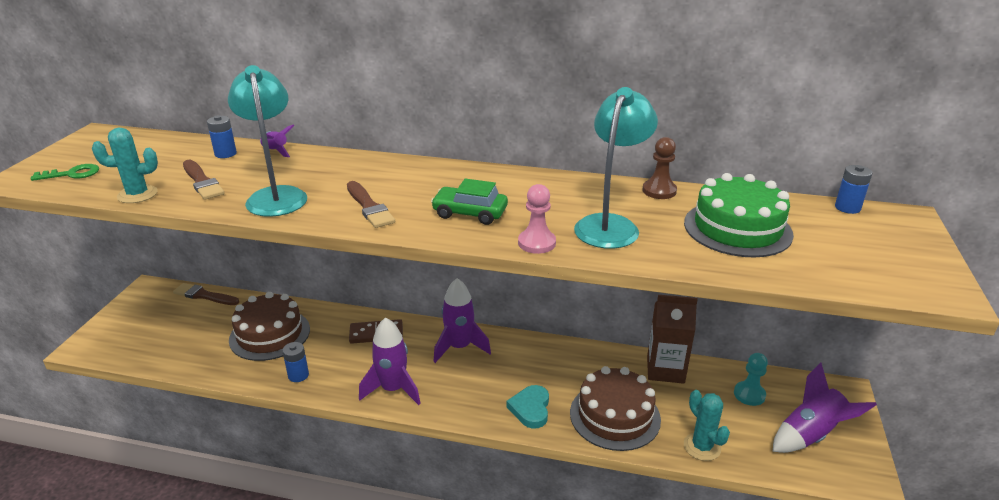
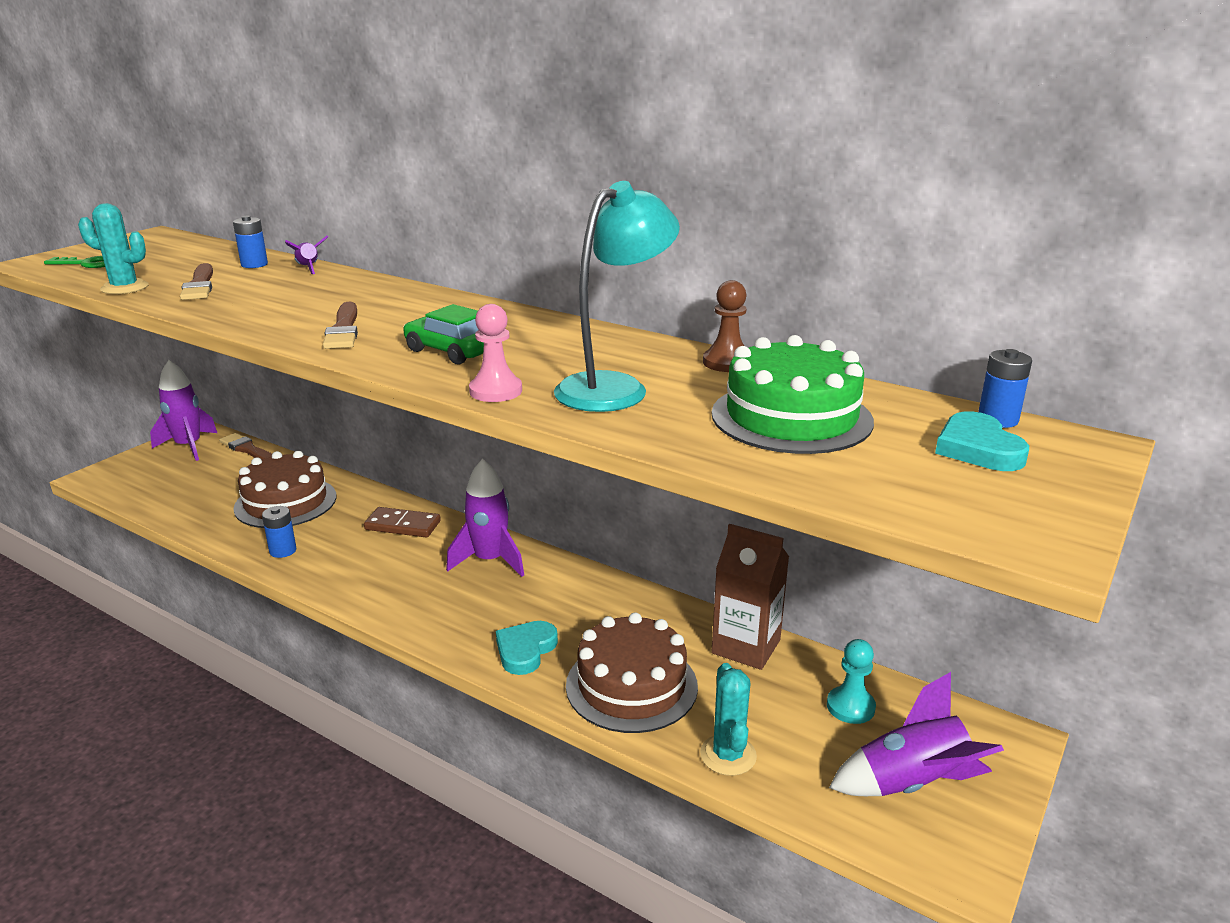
camera: 20 degrees right, 5 degrees down
(276, 196) = (258, 306): turquoise lamp -> none
(393, 389) = (375, 589): purple rocket -> purple rocket (189, 446)
(856, 232) = (978, 449): none -> turquoise heart

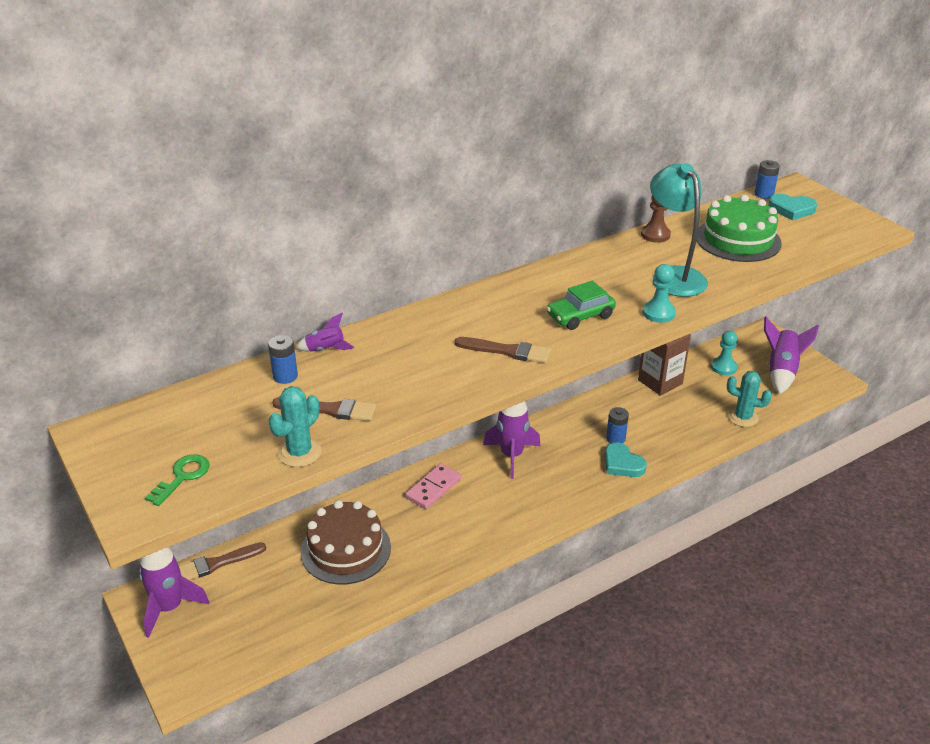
camera: 65 degrees left, 10 degrees up
(283, 551) = (428, 560): blue battery -> blue battery (615, 438)
(402, 525) = (433, 488): brown domino -> pink domino
(495, 391) = (658, 313): pink pawn -> turquoise pawn
(631, 685) = (675, 432): brown cake -> none

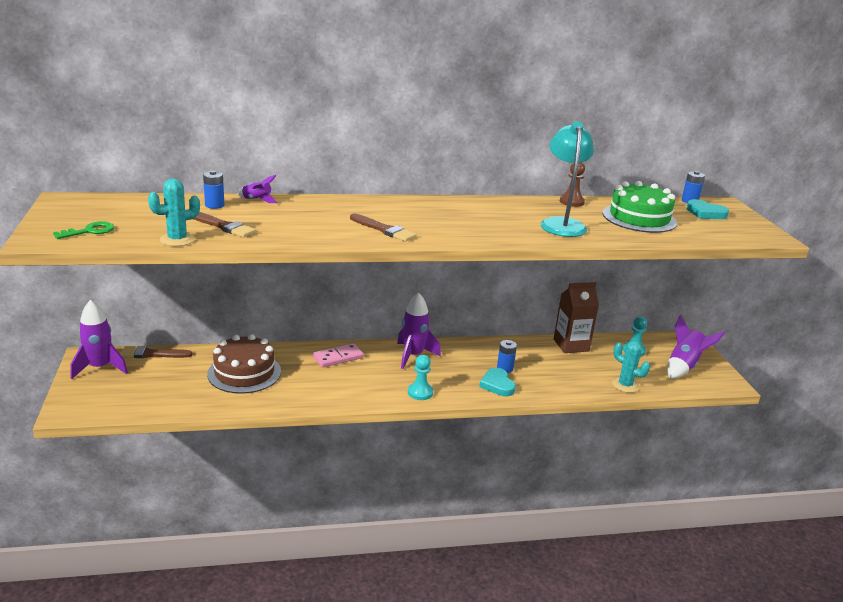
camera: 20 degrees right, 10 degrees down
(580, 316) = (461, 226): green car -> none
(658, 313) = (526, 238): turquoise pawn -> turquoise pawn (420, 392)

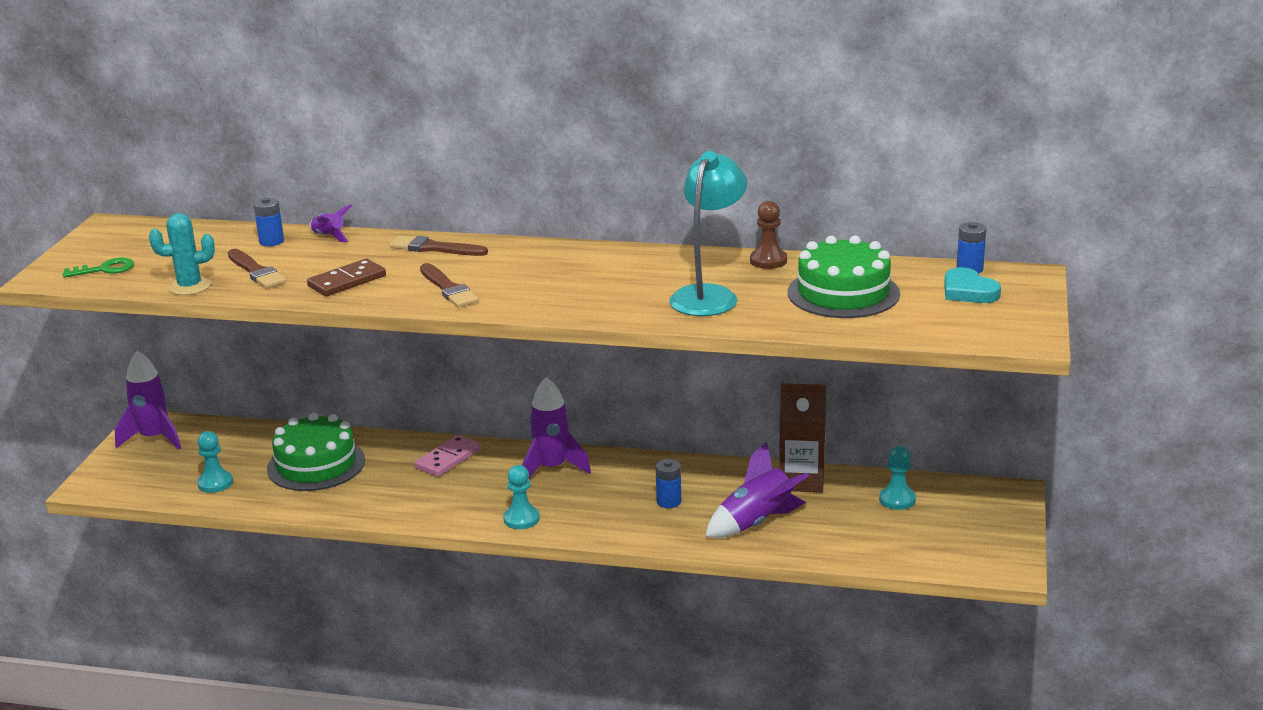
camera: 25 degrees right, 0 degrees up
(152, 354) = (223, 428): brown brush -> brown brush (434, 248)
(174, 396) = (215, 483): none -> turquoise pawn
(244, 372) = (316, 465): brown cake -> green cake
(302, 229) = (347, 281): none -> brown domino
(338, 357) = (448, 459): pink domino -> pink domino turned 45 degrees counterclockwise
(497, 385) = (638, 523): turquoise heart -> none
(625, 385) = (832, 548): turquoise cactus -> none
(684, 366) = (959, 533): purple rocket -> purple rocket (756, 522)

